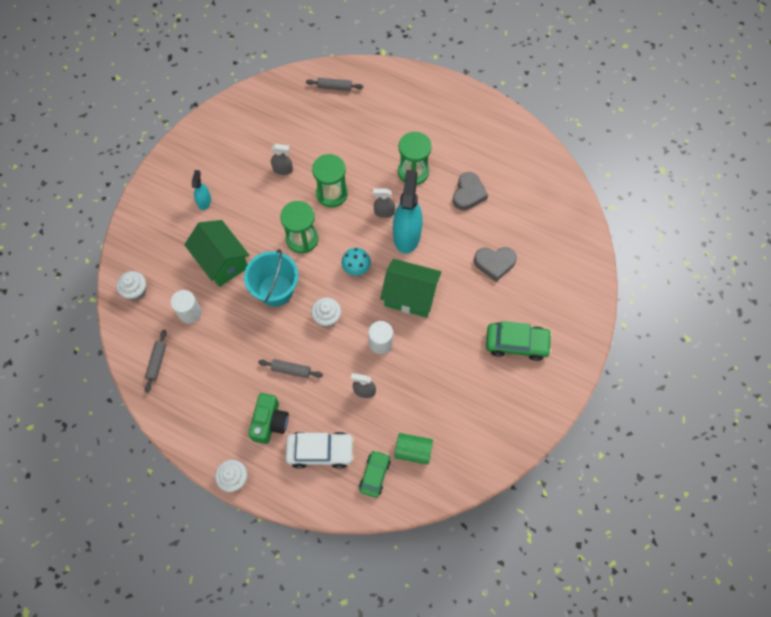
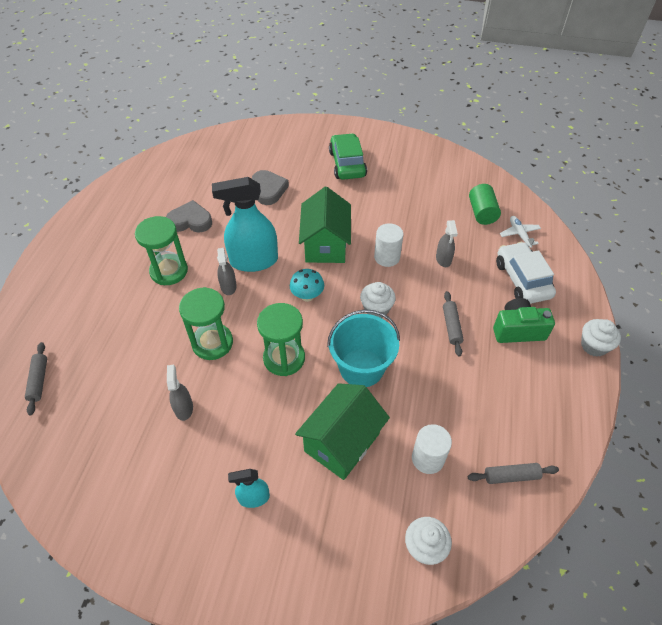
camera: 105 degrees left, 15 degrees down
(375, 475) = (519, 234): green car -> white plane

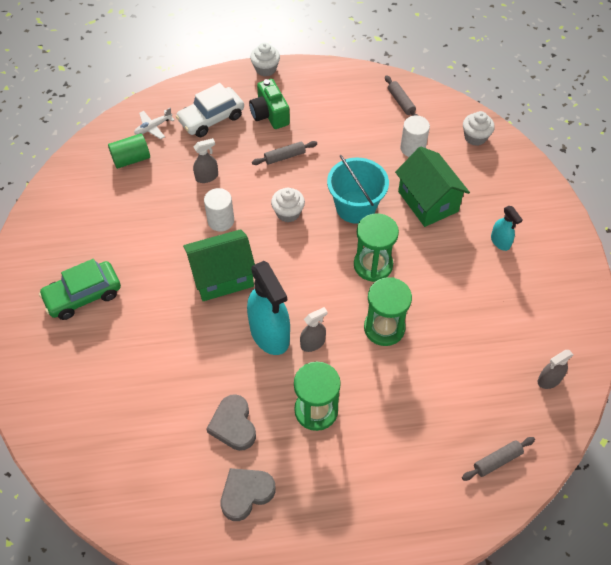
camera: 110 degrees left, 5 degrees up
(184, 408) = (458, 321): grey spray bottle -> grey spray bottle (549, 380)
(269, 190) = (153, 362): grey heart -> grey heart (246, 494)
(307, 296) = (296, 270): turquoise mushroom -> none
(342, 442) = (428, 201): green house -> green house turned 45 degrees clockwise

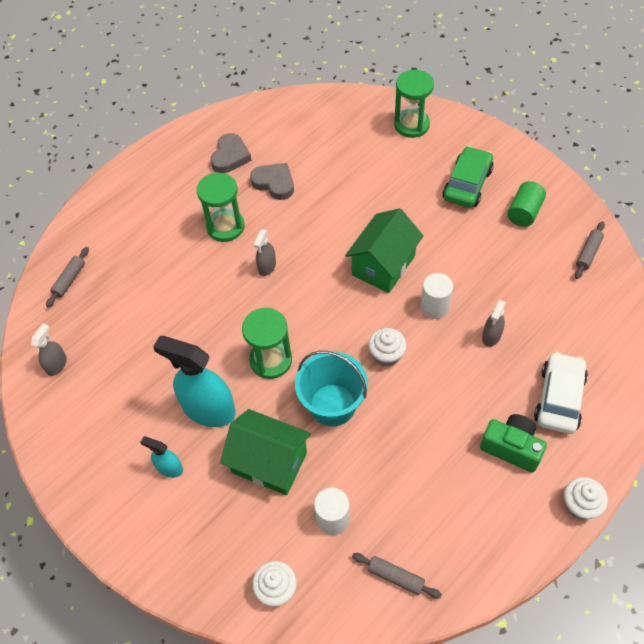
camera: 145 degrees right, 0 degrees up
(131, 159) = (573, 304): green cylinder -> green cylinder (524, 212)
(153, 127) = (596, 348): white plane -> none
(270, 334) = (305, 251): turquoise spray bottle -> turquoise spray bottle (208, 409)
(284, 157) = (447, 409): grey rolling pin -> grey rolling pin (588, 253)
(384, 328) = (220, 315): green hourglass -> green hourglass (411, 125)

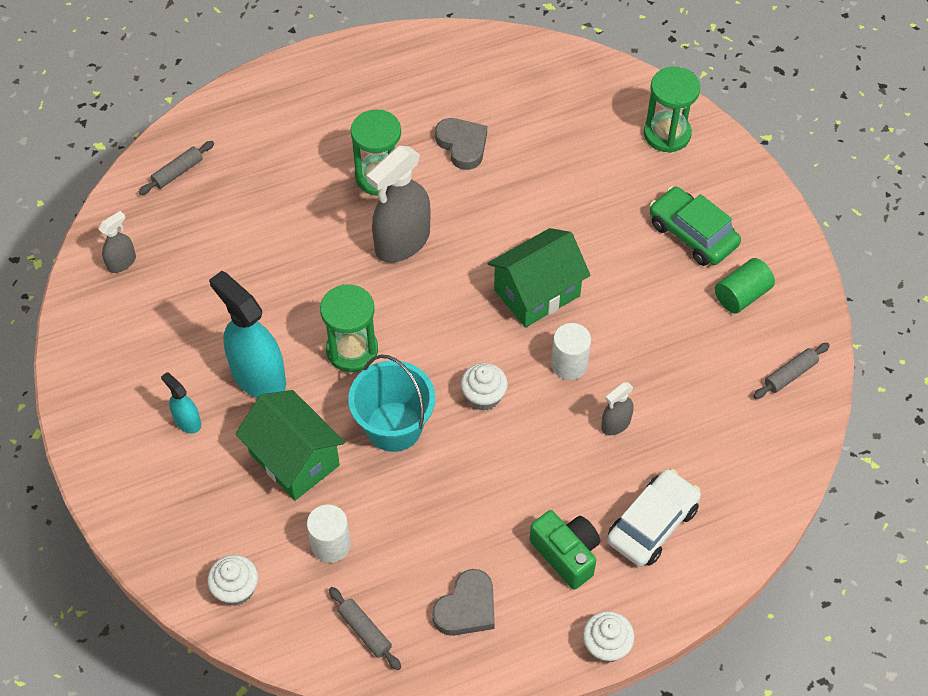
camera: 20 degrees right, 0 degrees up
(230, 156) = (428, 93): grey heart -> grey heart (466, 607)
(267, 266) = (402, 242): grey spray bottle -> grey spray bottle, size x2.03
(467, 184) = (692, 234): green car -> green car turned 90 degrees counterclockwise

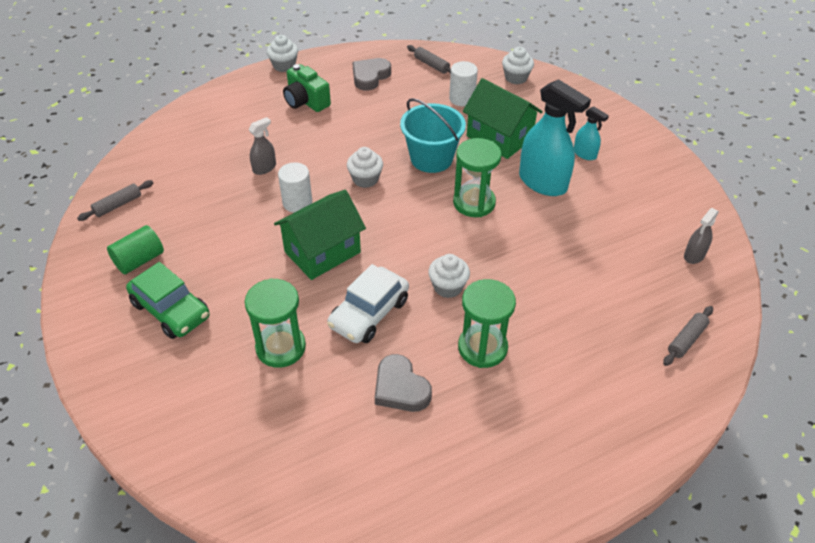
camera: 175 degrees right, 10 degrees down
(402, 242) = (448, 287): grey spray bottle -> white cupcake
(652, 524) = (246, 117): white car -> white car (369, 313)
(667, 134) = (173, 416): green hourglass -> green hourglass (281, 347)

